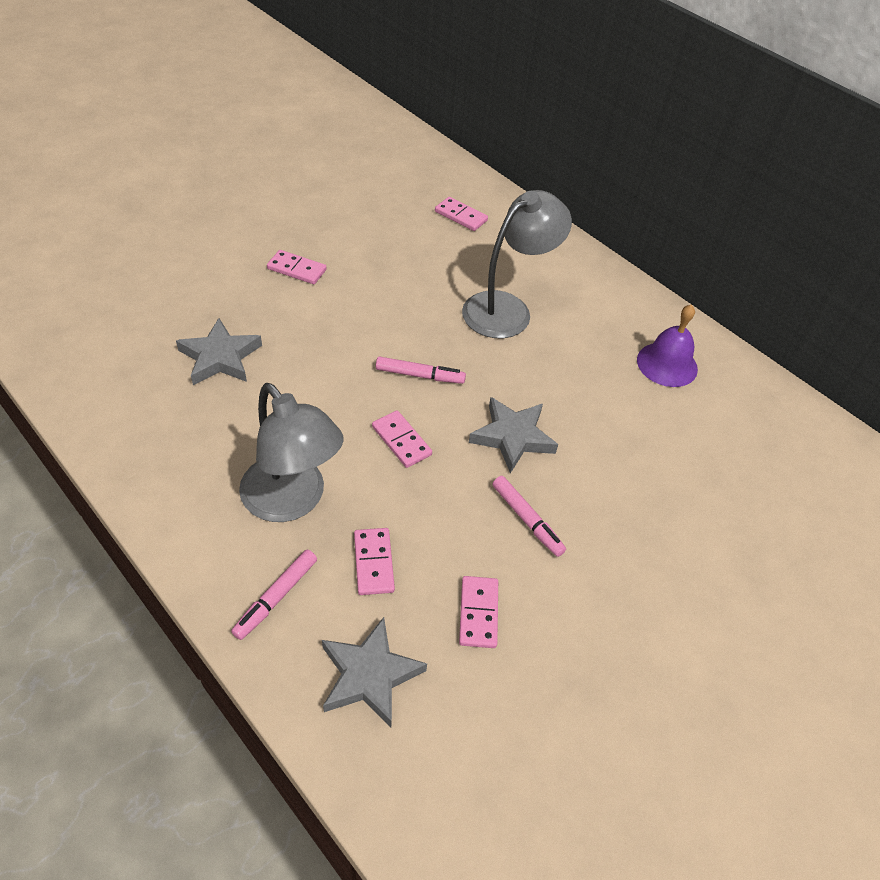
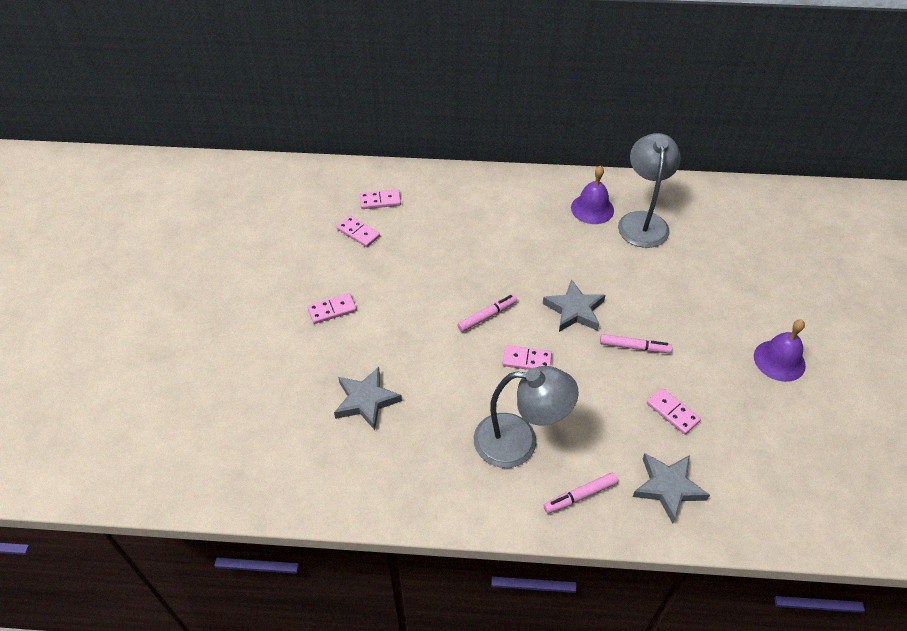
camera: 40 degrees left, 0 degrees up
(276, 597) = (580, 496): pink marker -> pink marker turned 75 degrees clockwise
(373, 563) = (598, 434): pink domino -> pink domino (358, 233)
(507, 309) = (479, 239): grey lamp -> grey lamp (642, 221)
(683, 677) = (779, 360): none -> purple bell

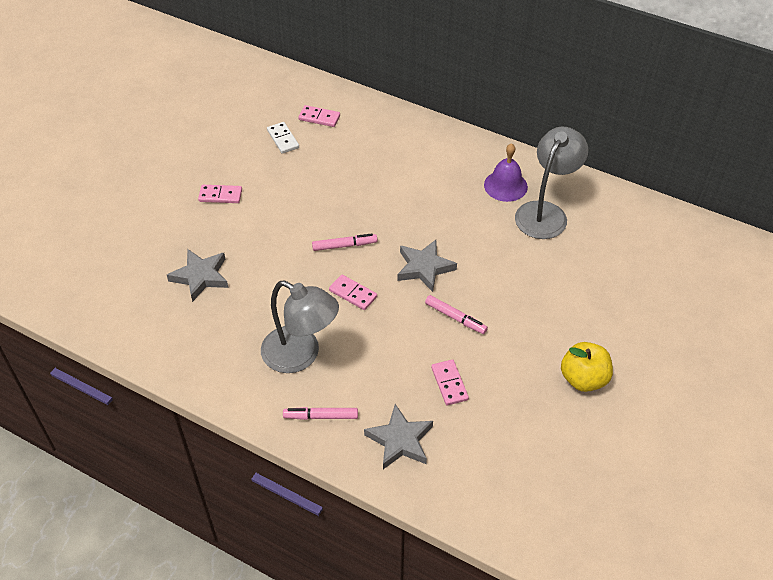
camera: 25 degrees right, 0 degrees up
(358, 233) = (283, 139): pink domino -> white domino
(779, 360) = (583, 379): purple bell -> yellow apple

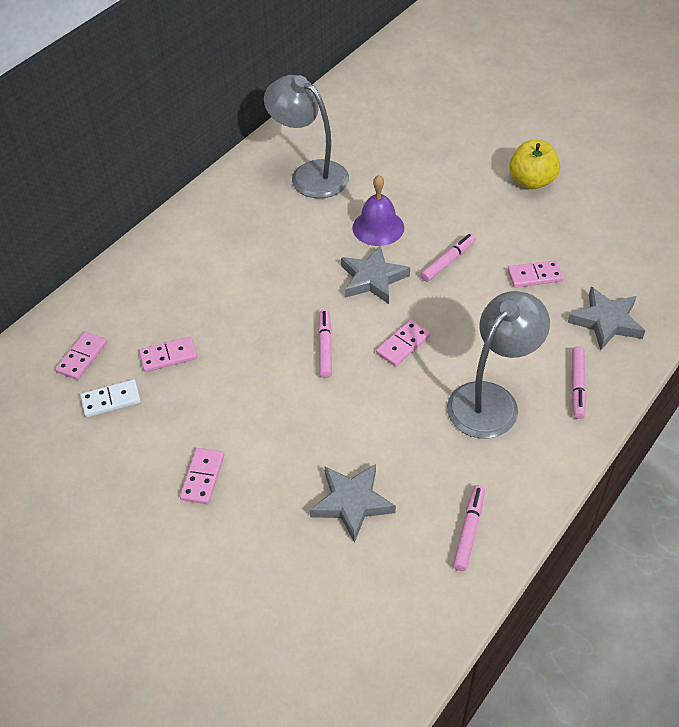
camera: 80 degrees left, 0 degrees up
(177, 346) = (469, 531): none -> pink marker
(325, 160) = (168, 356): none -> pink domino
(505, 185) = (261, 199): purple bell -> purple bell (378, 227)

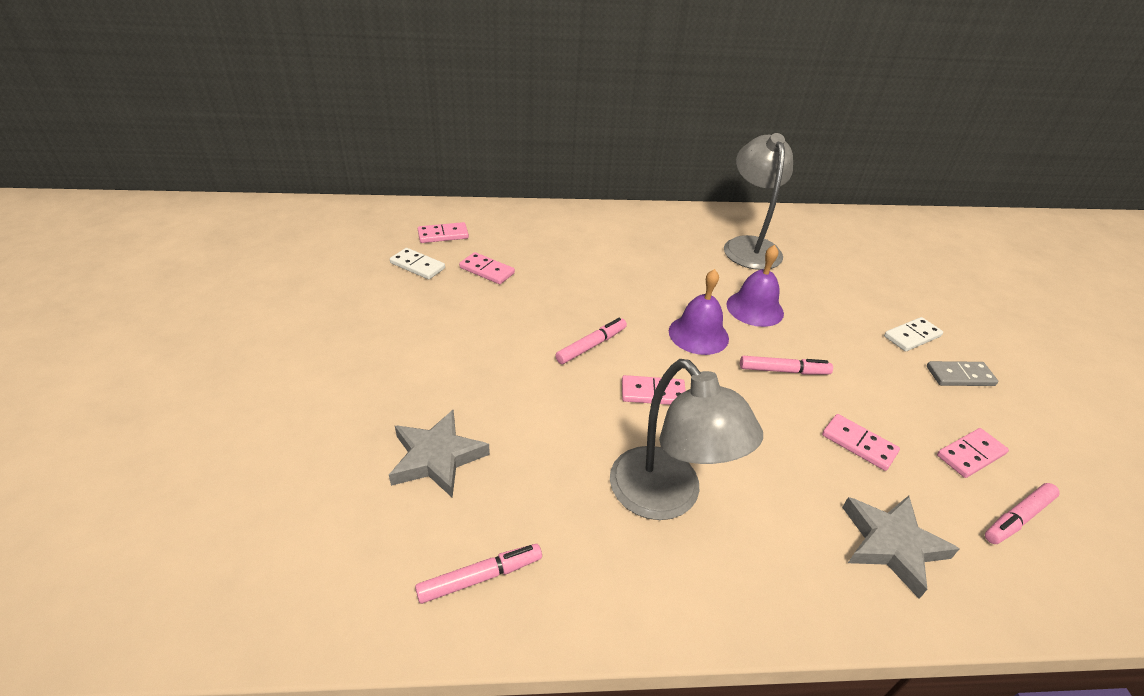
camera: 45 degrees right, 10 degrees down
(203, 477) = (385, 348): pink domino -> pink domino (970, 455)
(373, 279) = (698, 334): grey star -> purple bell
(481, 171) = (912, 336): none -> white domino
(491, 400) = (666, 497): grey lamp -> grey lamp turned 60 degrees clockwise
(531, 181) = (960, 376): yellow apple -> grey domino
(577, 386) = (773, 569): pink marker -> pink marker (1017, 518)

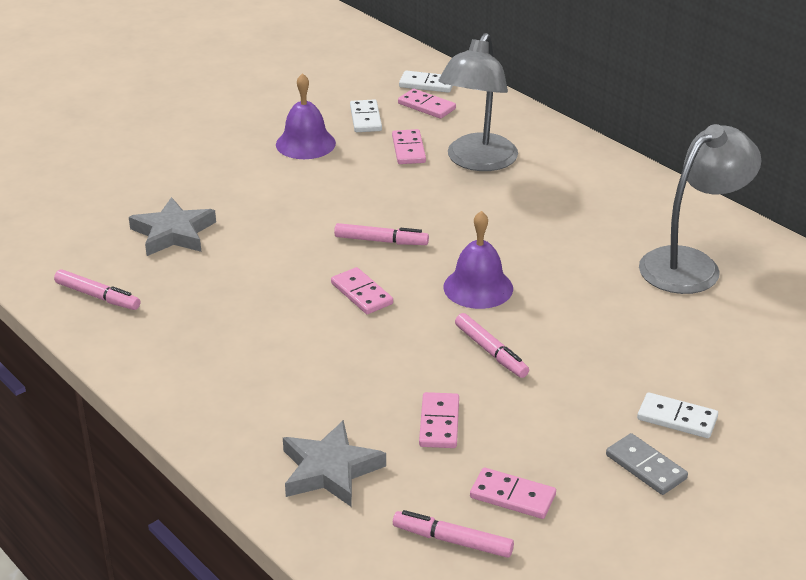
camera: 55 degrees right, 5 degrees down
(415, 220) = (427, 84): none -> white domino
(666, 497) = (251, 343): grey lamp -> grey lamp (477, 161)
(754, 308) = (572, 304): purple bell -> purple bell (305, 143)

